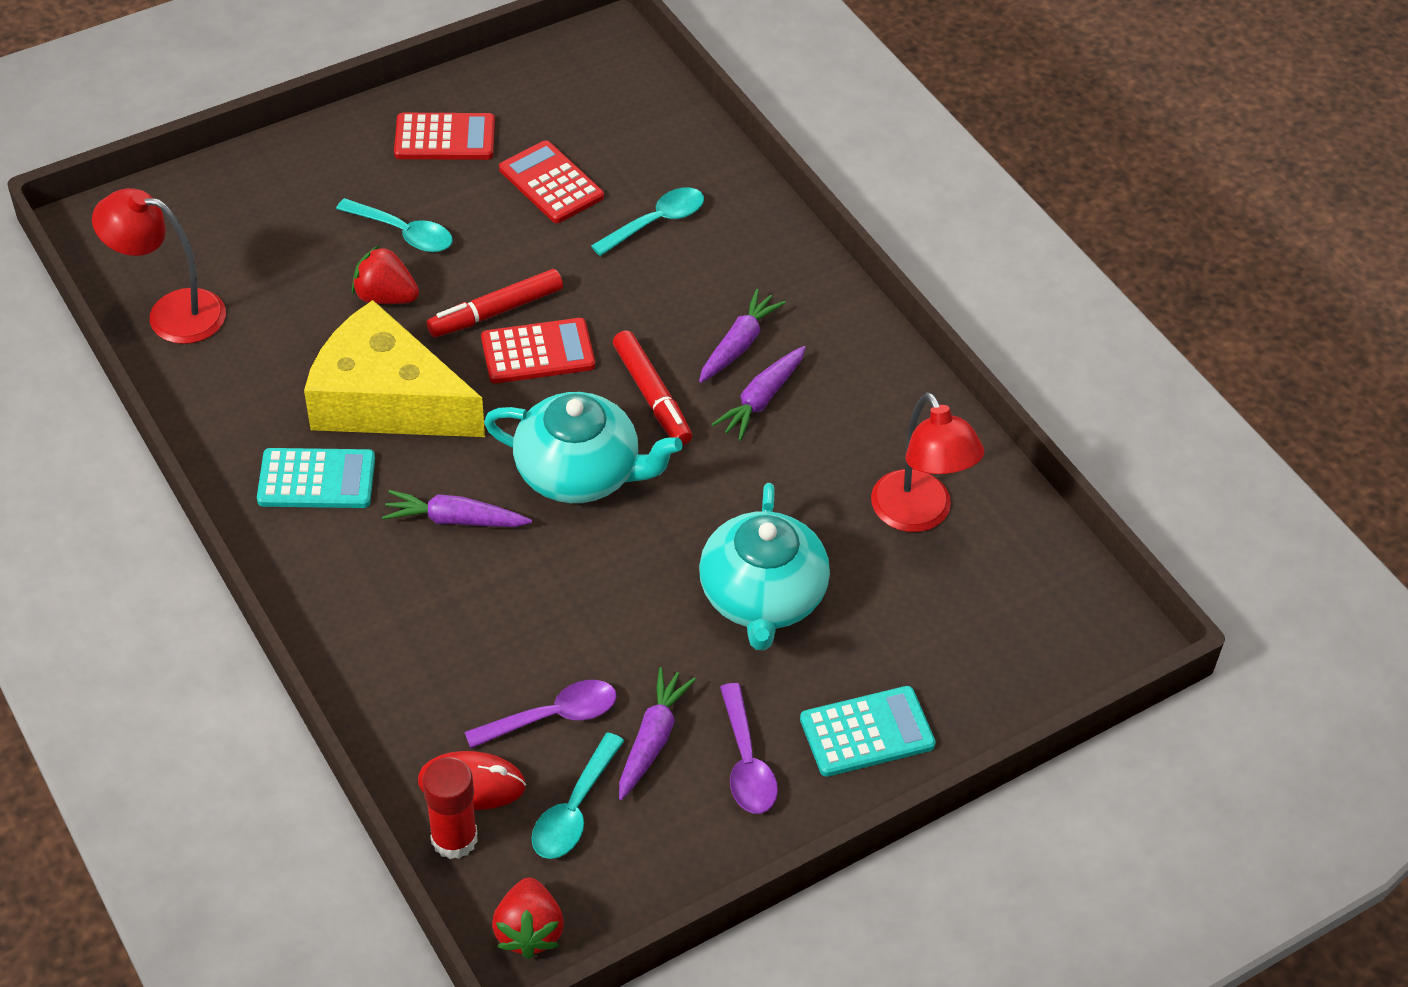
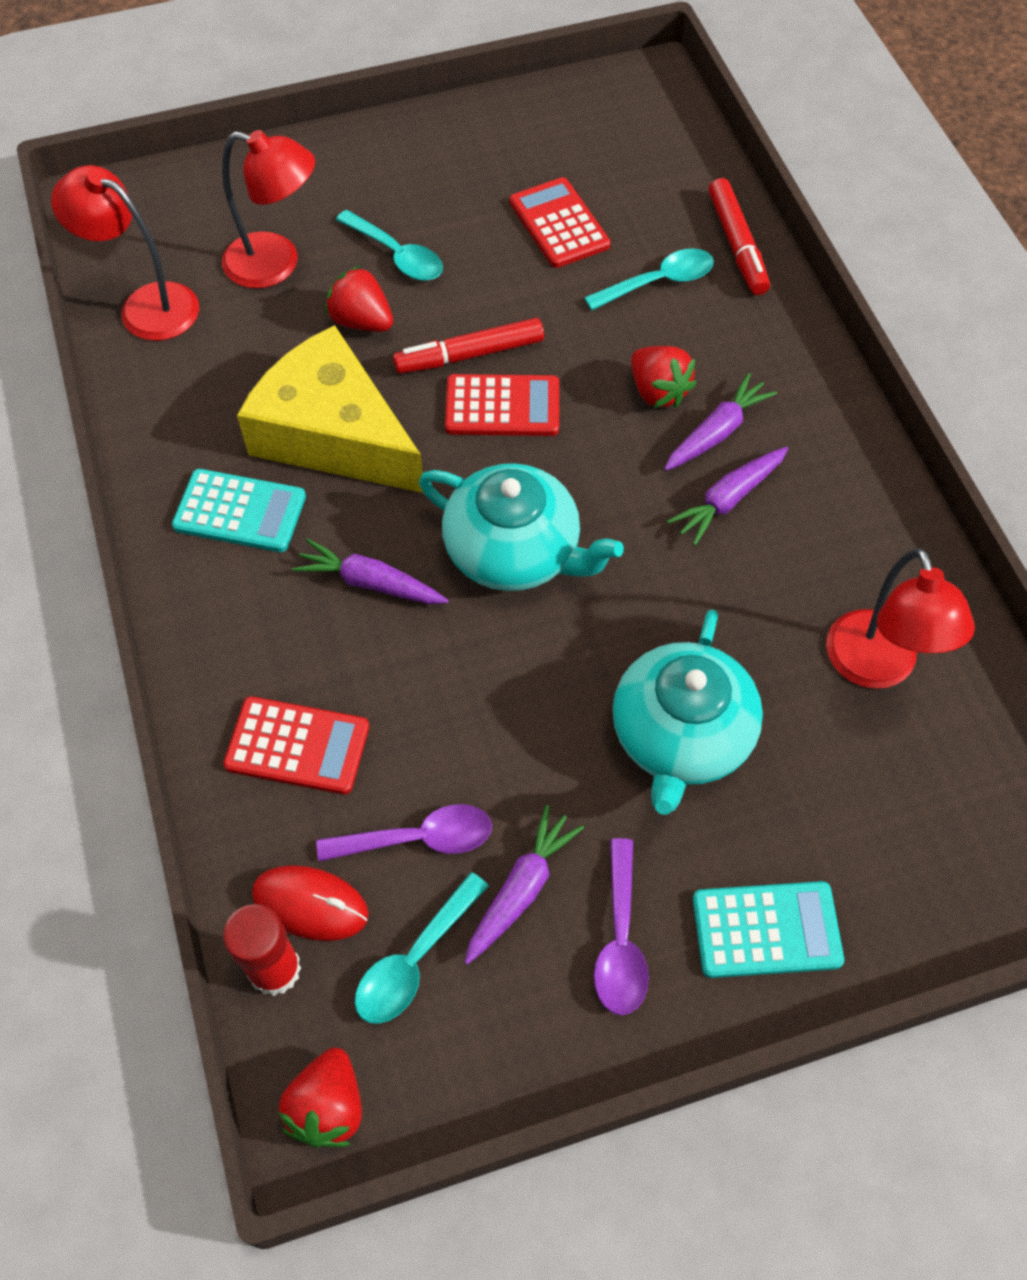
camera: 15 degrees right, 10 degrees up
(289, 258) = (276, 264): none -> red lamp
(445, 138) = (463, 160): red calculator -> red calculator (297, 746)
(652, 396) = (611, 475): red marker -> red marker (737, 245)
(677, 318) = (658, 391): none -> red strawberry

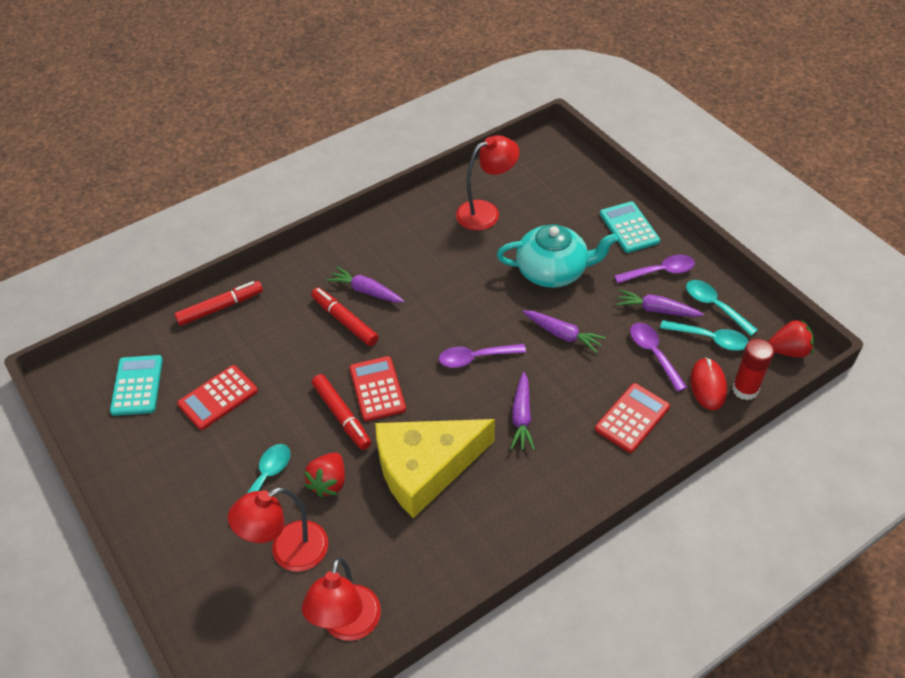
camera: 105 degrees left, 10 degrees down
(240, 511) = (499, 498): turquoise calculator -> turquoise calculator (137, 385)
(276, 264) = (288, 552): red lamp -> red lamp turned 120 degrees counterclockwise
(297, 746) = (632, 418): red calculator -> red calculator turned 45 degrees clockwise
(333, 434) = (425, 468): yellow cheese -> yellow cheese turned 45 degrees clockwise
(514, 551) = (475, 358): turquoise teapot -> purple spoon
(658, 282) = (259, 338): turquoise spoon -> turquoise spoon (715, 306)
(658, 391) = (345, 321): red strawberry -> red marker
(728, 500) = (409, 278): purple carrot -> purple carrot (563, 334)

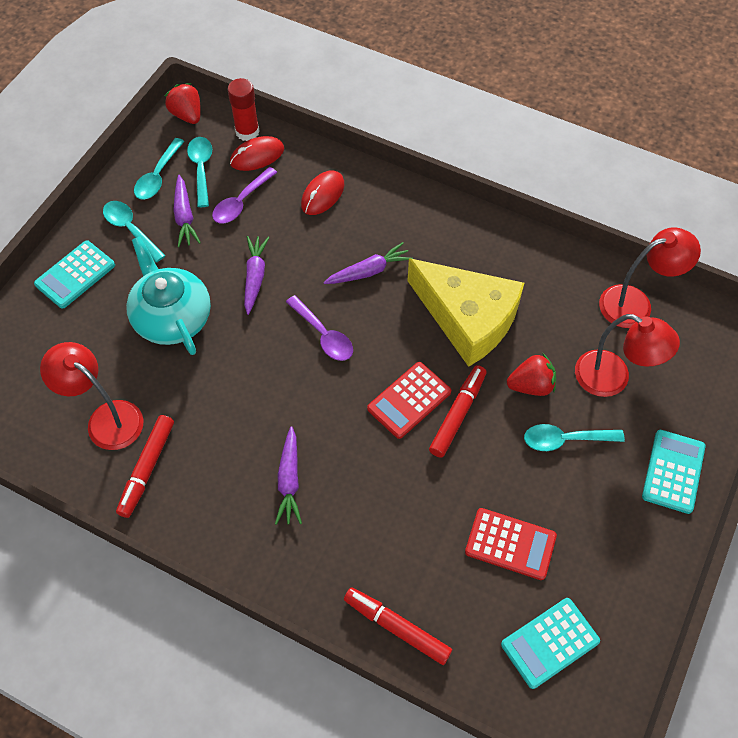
camera: 120 degrees left, 10 degrees up
(177, 546) = (673, 471): none -> turquoise calculator
(345, 321) = (342, 478): red marker -> red marker (147, 468)
(632, 418) = (322, 195): red calculator -> red mouse
(660, 272) = (131, 229): purple spoon -> turquoise spoon

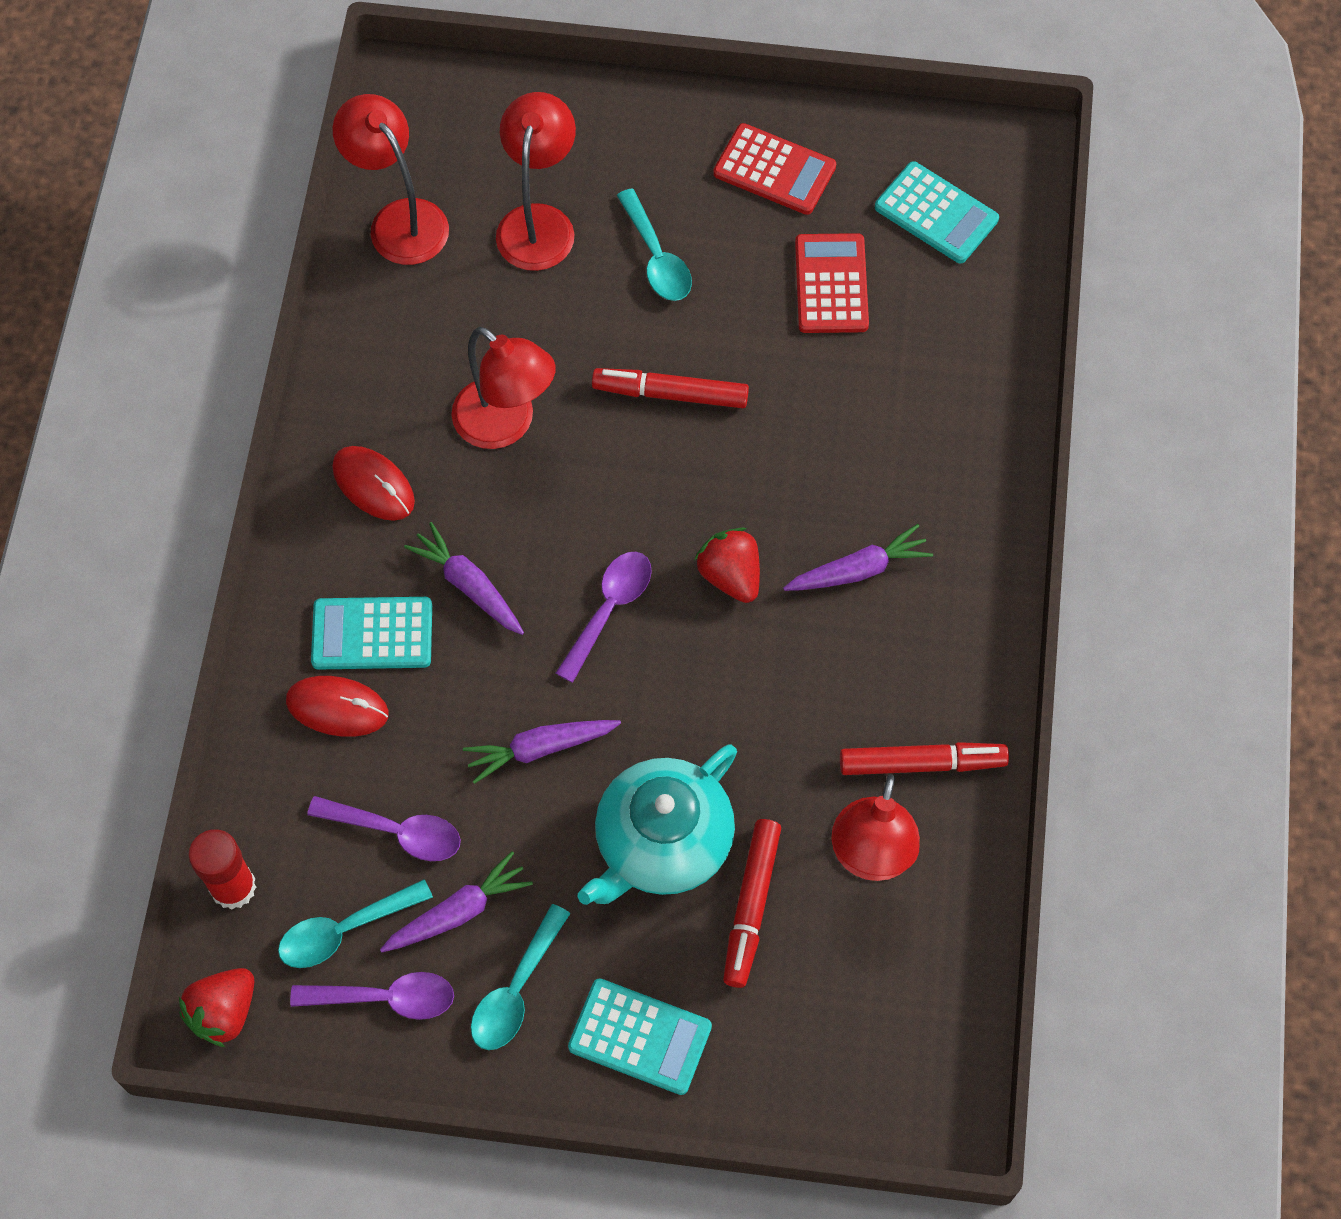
camera: 110 degrees left, 5 degrees up
(158, 176) = (385, 998): turquoise spoon -> purple spoon
(257, 156) = (285, 847): red mouse -> red mouse (373, 485)
(397, 627) = (994, 378): red marker -> red marker (751, 906)
(409, 400) = (673, 460): red calculator -> red calculator (774, 170)
(467, 318) = (506, 425): yellow cheese -> red lamp
(531, 385) = (588, 317): red strawberry -> red strawberry (730, 575)
(673, 471) = (653, 130): turquoise calculator -> turquoise calculator (372, 634)

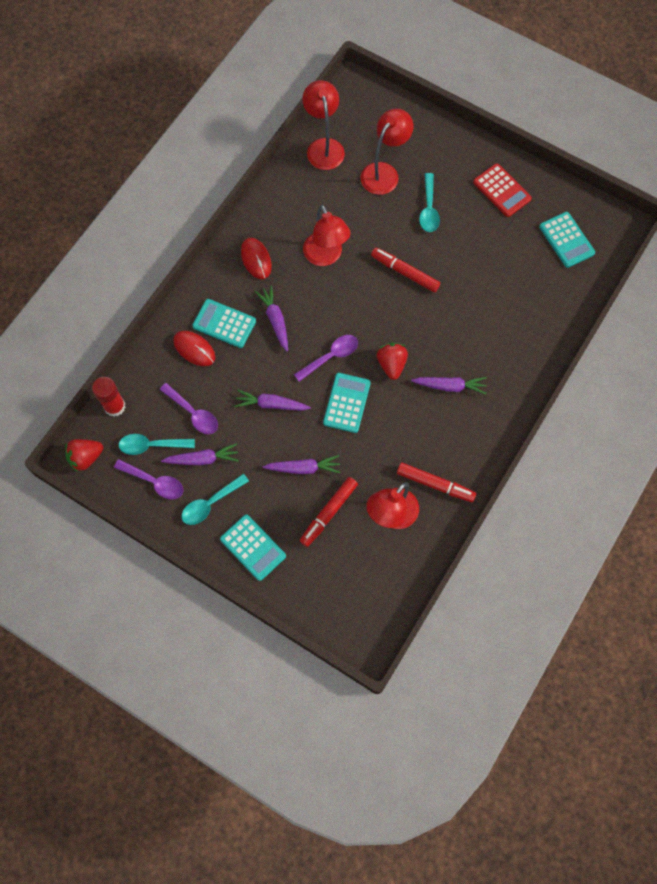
camera: 25 degrees right, 5 degrees up
(662, 842) = (303, 468): turquoise teapot -> purple carrot
(682, 684) = (346, 403): none -> turquoise calculator
(831, 284) = (501, 253): red calculator -> none

